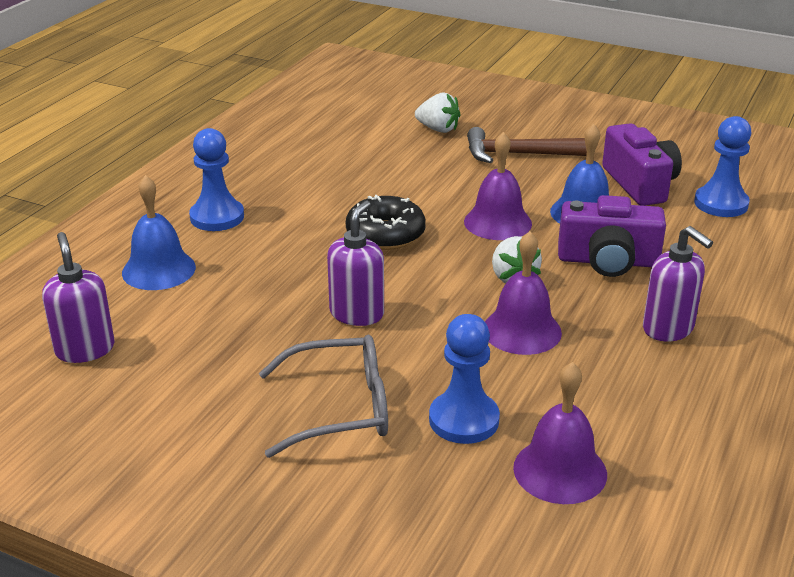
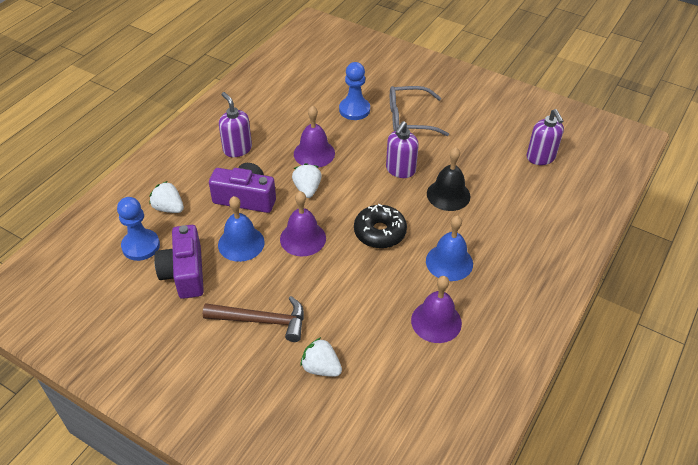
camera: 175 degrees left, 15 degrees up
(159, 270) = (520, 211): blue bell -> blue bell (449, 262)
(217, 217) = (496, 258): blue pawn -> none
(274, 284) = (448, 195): none -> black bell
(560, 470) = (320, 87): purple bell -> purple bell (436, 321)
(718, 243) = (169, 208): none -> white strawberry

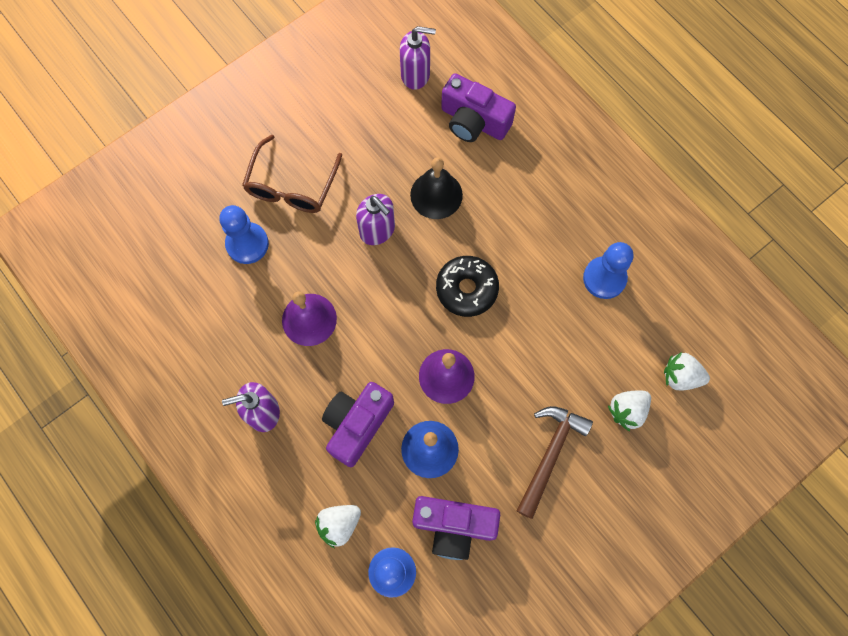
camera: 70 degrees left, 25 degrees up
(307, 189) = (369, 347): white strawberry -> white strawberry (680, 376)
(409, 118) = (291, 186): grey glasses -> brown glasses
(436, 321) = (604, 278): purple bell -> blue pawn
(449, 262) = (533, 234): blue bell -> none
(525, 200) = (473, 121): none -> purple camera

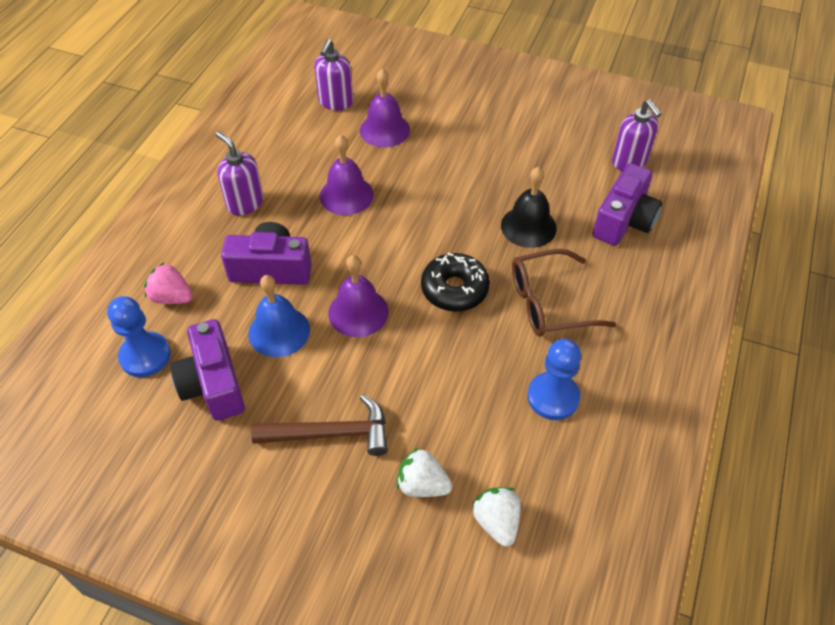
camera: 60 degrees right, 20 degrees down
(247, 244) = (384, 130): blue pawn -> purple bell
(291, 186) = (456, 132): brown glasses -> brown glasses (549, 303)
(339, 524) = (171, 297): white strawberry -> pink strawberry
(377, 230) = (461, 202): purple soap dispenser -> purple soap dispenser (335, 102)
(473, 121) = (624, 220): purple camera -> purple camera turned 150 degrees counterclockwise

